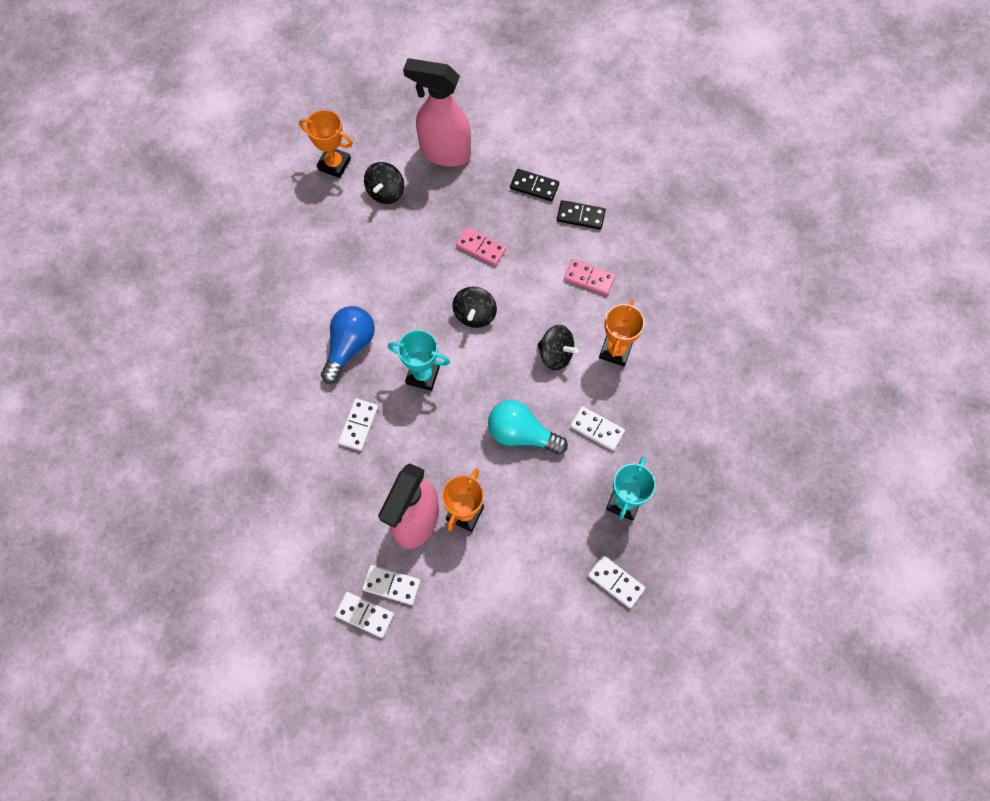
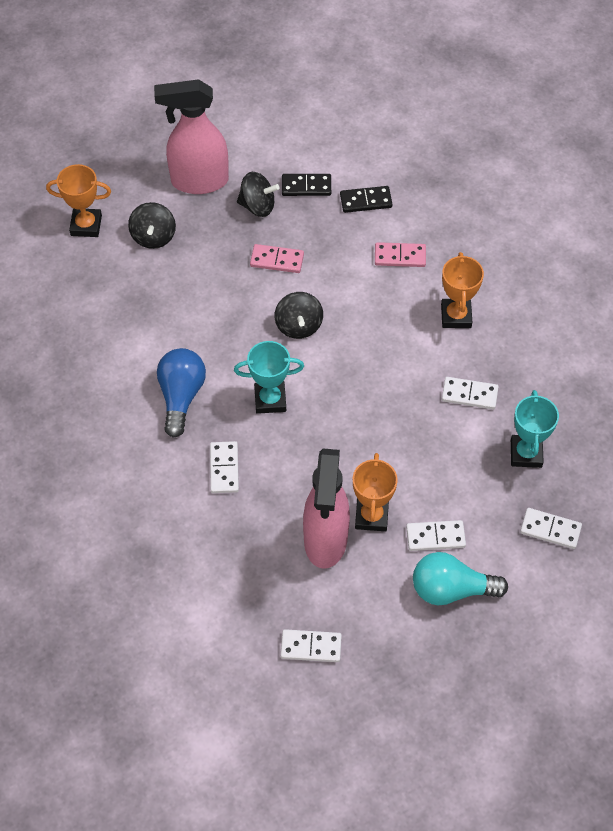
camera: 20 degrees left, 10 degrees down
(391, 585) = (326, 609): white domino -> white domino (435, 537)
(521, 434) = (396, 423): turquoise light bulb -> turquoise light bulb (451, 589)
(555, 354) = (397, 338): black spinning top -> black spinning top (257, 206)

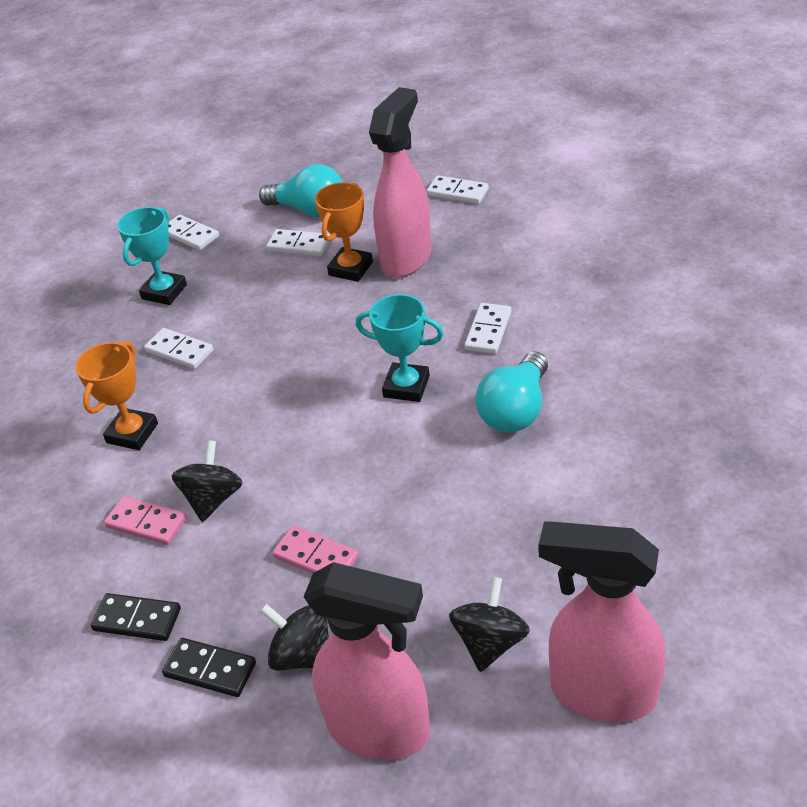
camera: 155 degrees left, 15 degrees down
(86, 225) = (601, 692): orange trophy -> pink spray bottle
(181, 396) = (515, 410): blue light bulb -> turquoise light bulb
(298, 326) = (330, 462): black spinning top -> black spinning top (213, 498)

